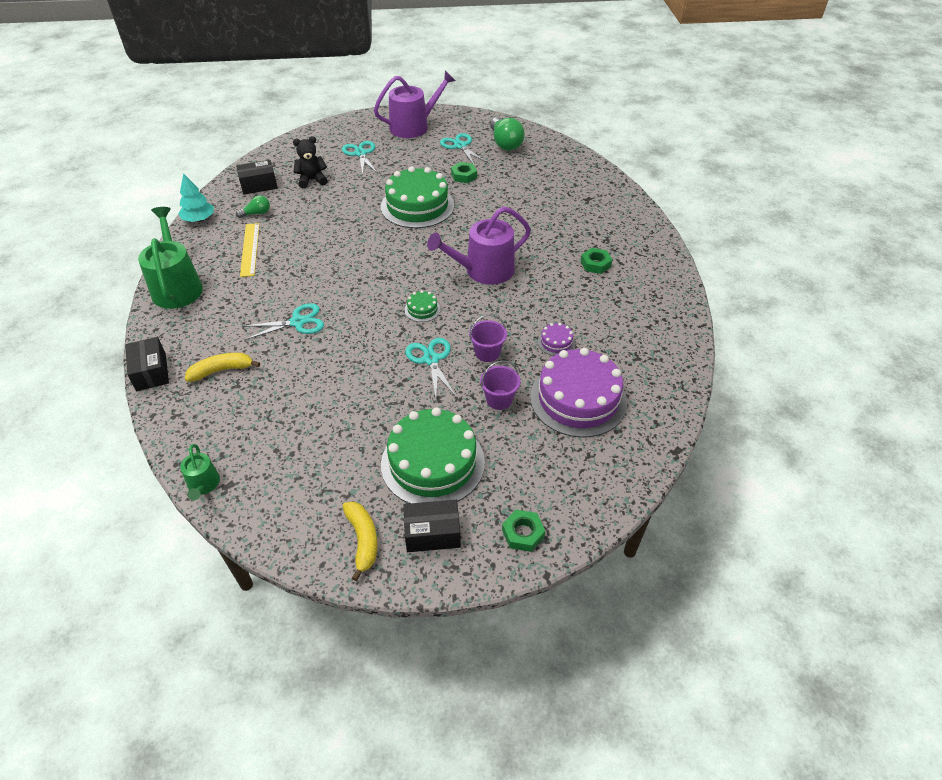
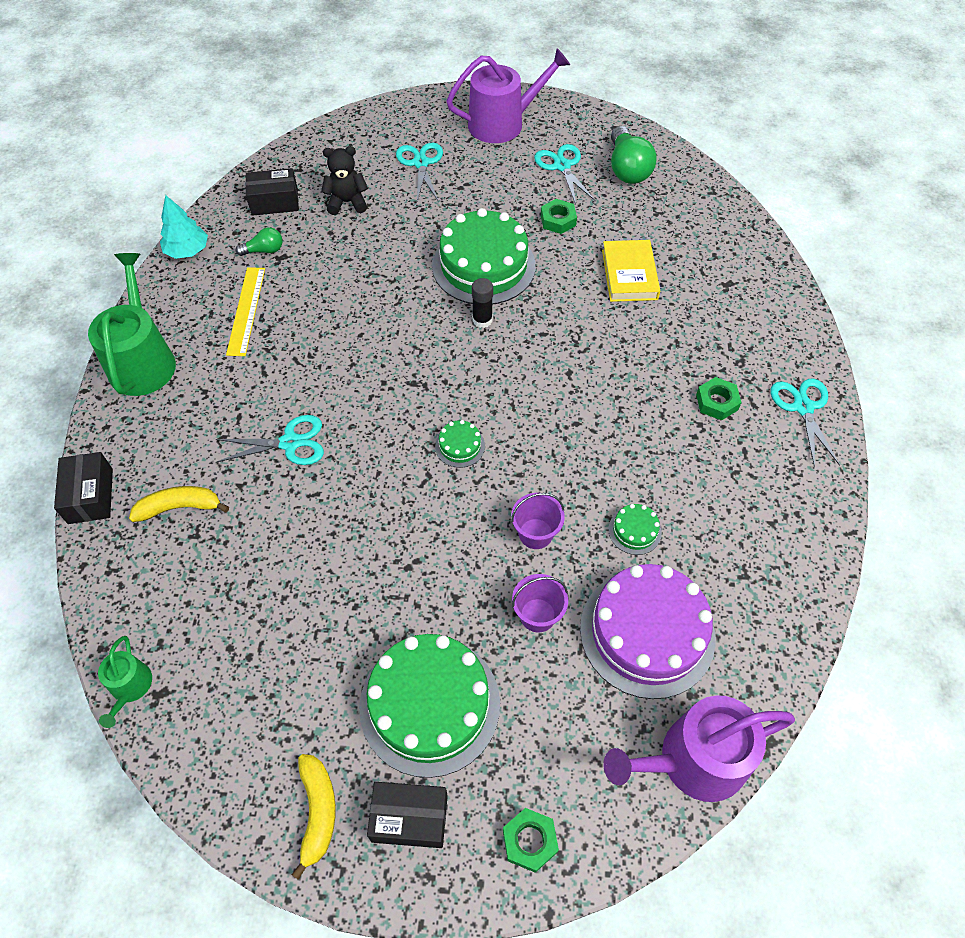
camera: 10 degrees right, 10 degrees up
(423, 236) = (482, 320): none -> black glue stick
(431, 359) = (457, 533): turquoise scissors -> turquoise scissors (803, 407)
(484, 271) = (556, 392): purple watering can -> purple watering can (693, 760)
(519, 200) = (629, 274): none -> yellow book
(556, 342) = (634, 531): purple cake -> green cake

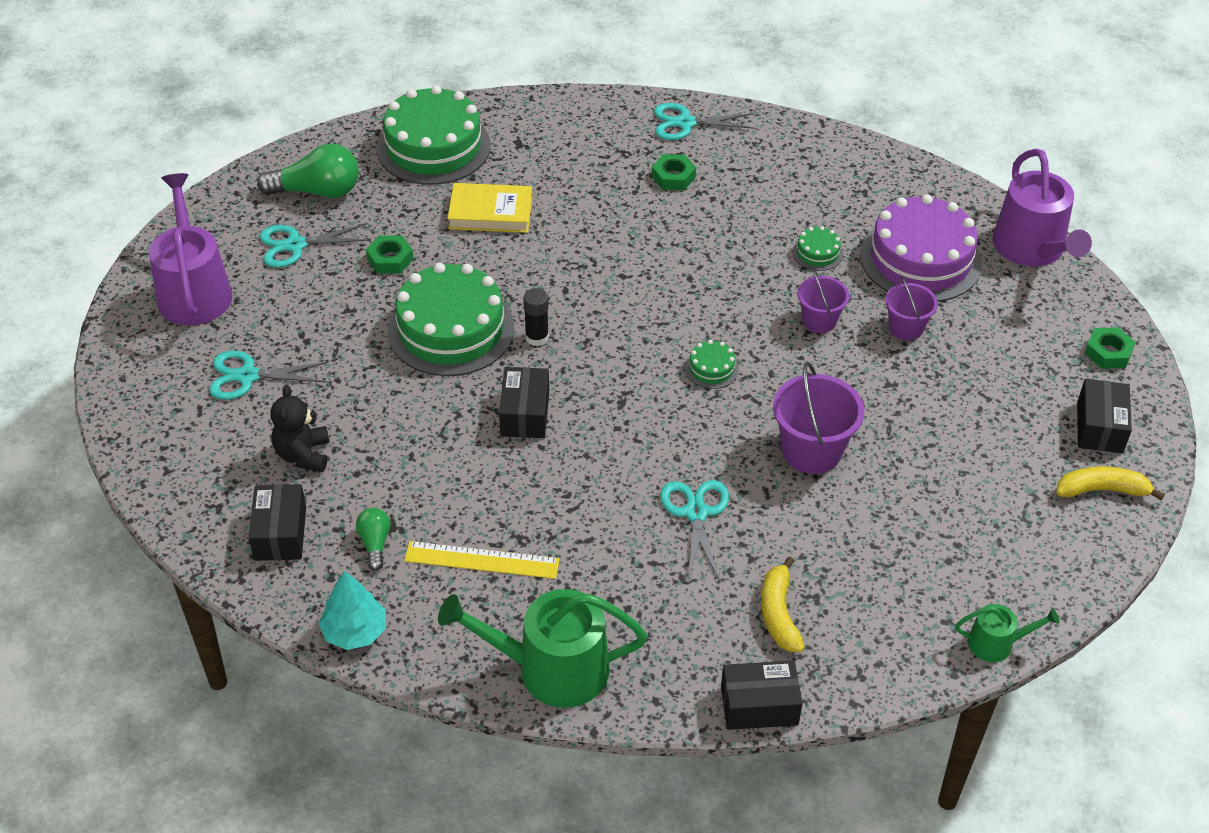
camera: 85 degrees left, 10 degrees down
(363, 529) = (811, 451): none -> purple bucket
(395, 321) = (525, 414): none -> black box
(430, 704) = (997, 408): green cake -> green cake (433, 147)

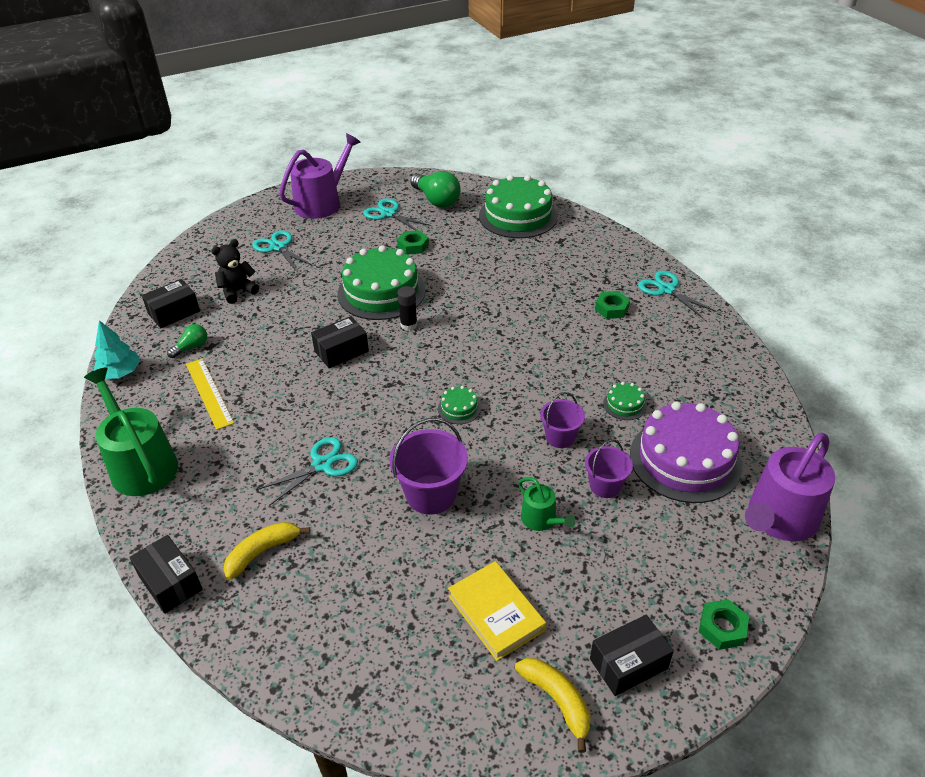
camera: 55 degrees right, 5 degrees down
(490, 213) = (491, 259): yellow book -> yellow book (496, 613)
(996, 643) = (325, 703): green watering can -> green watering can (541, 520)

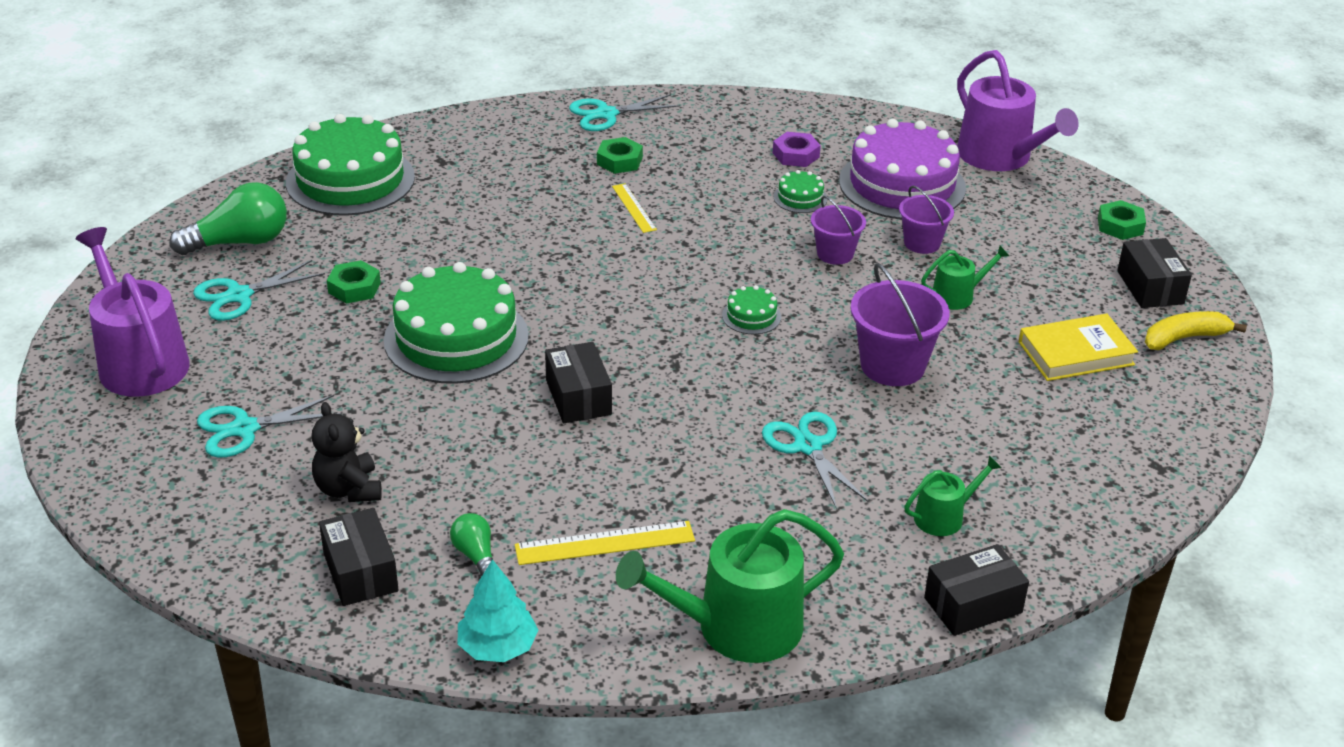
camera: 75 degrees left, 5 degrees down
(262, 552) = (944, 517): yellow banana -> green watering can
(408, 325) = (553, 326): black glue stick -> none
(558, 327) = (634, 208): none -> yellow ruler
(684, 391) = (796, 155): none -> purple nut

